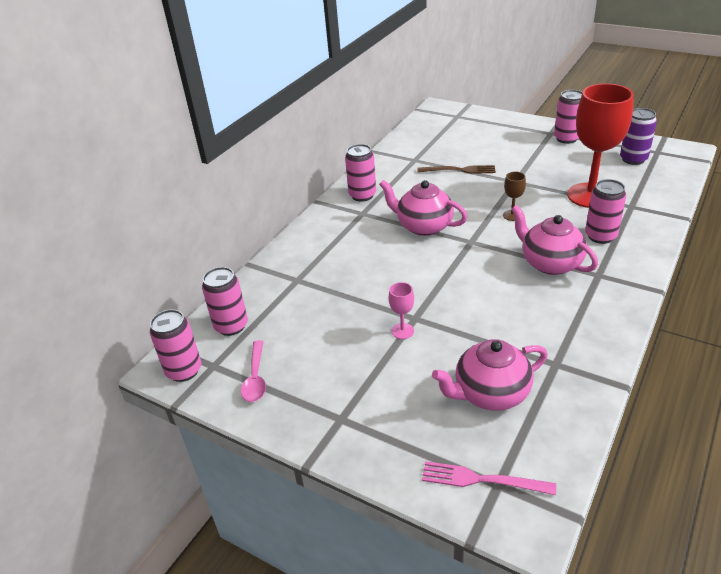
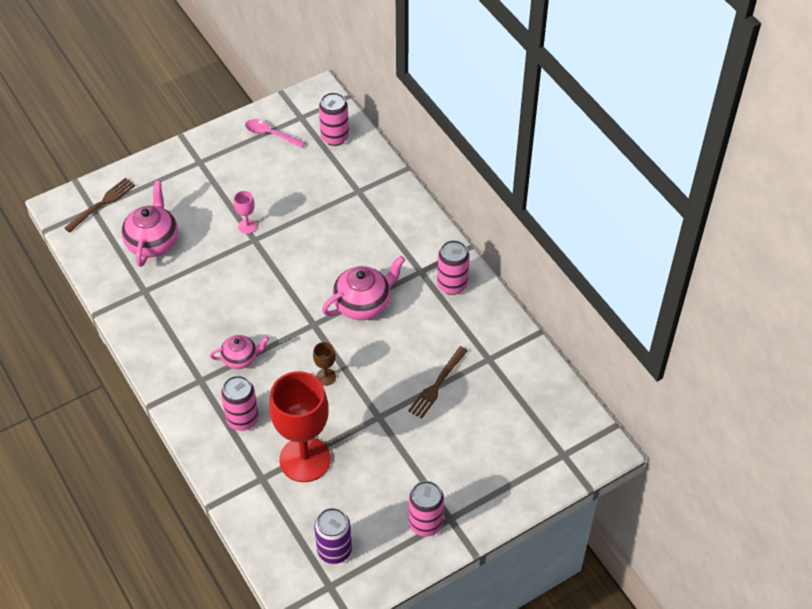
camera: 115 degrees right, 15 degrees up
(184, 370) = (309, 102): pink can -> none
(481, 479) = (102, 204): pink fork -> brown fork
(550, 263) = (240, 358): pink teapot -> pink teapot, size x0.61

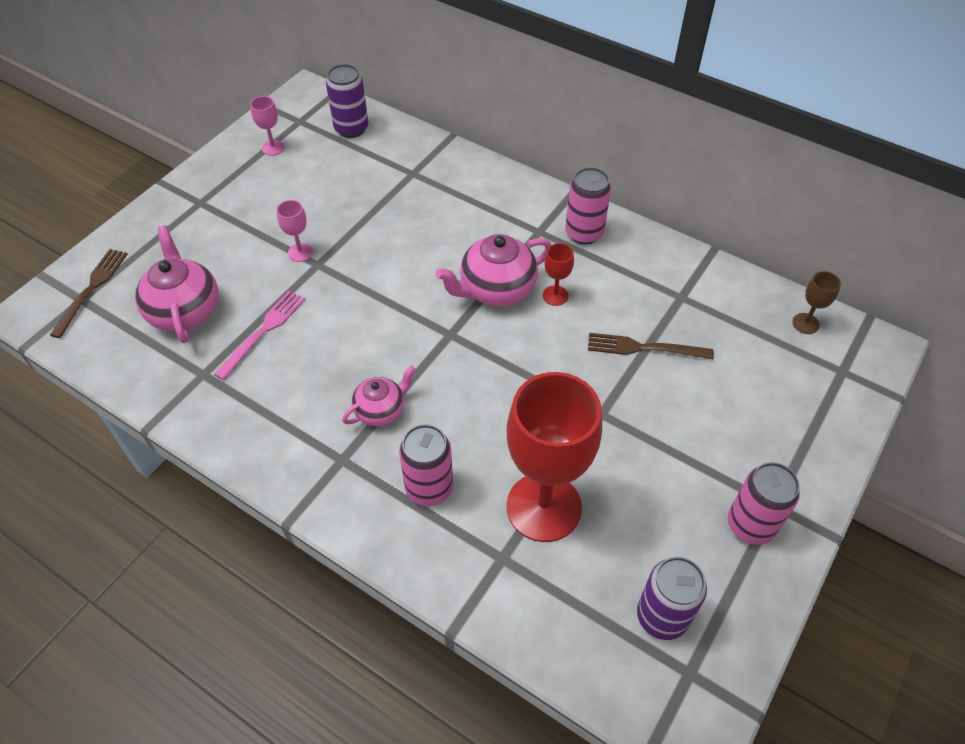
camera: 25 degrees left, 0 degrees up
(195, 276) = (263, 331): none -> pink fork
(270, 134) = (273, 148): pink spoon -> pink goblet
(326, 377) = (504, 391): brown goblet -> brown goblet (805, 323)
(335, 137) = (351, 129): pink can -> purple can
(363, 304) = (496, 289): pink teapot -> pink teapot turned 150 degrees counterclockwise
(401, 324) = (555, 295): none -> red goblet
(437, 384) = (644, 348): brown fork -> brown fork turned 90 degrees clockwise

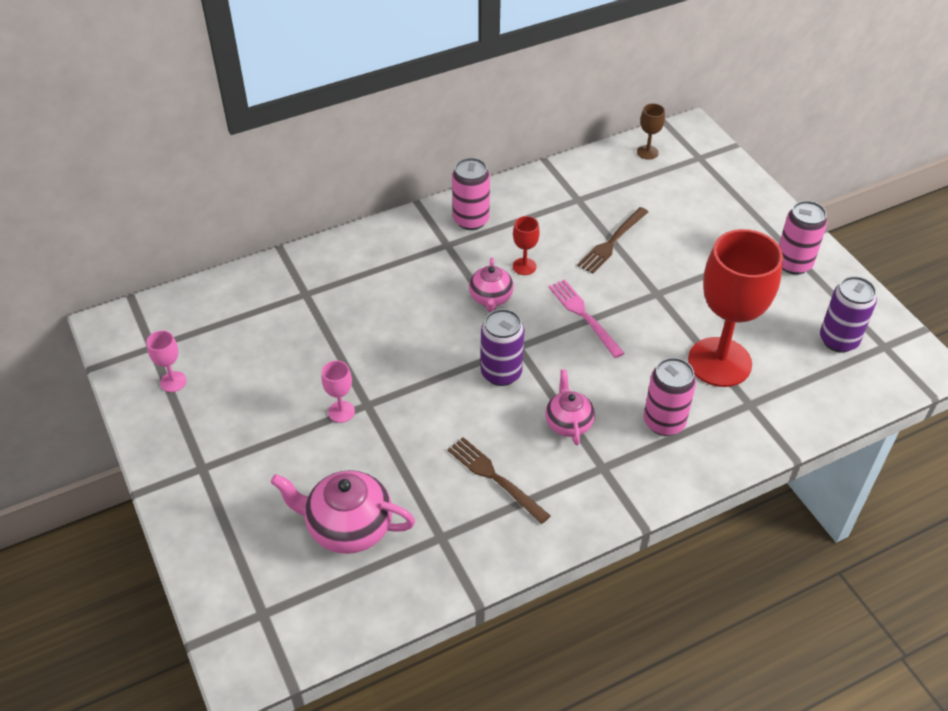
camera: 60 degrees left, 5 degrees down
(91, 289) = (254, 600): brown fork -> brown fork (495, 478)
(263, 331) = (421, 473): pink fork -> pink fork (584, 315)
(351, 129) = (202, 312): purple can -> purple can (501, 373)
(496, 289) = (490, 298): pink teapot -> pink teapot, size x0.61

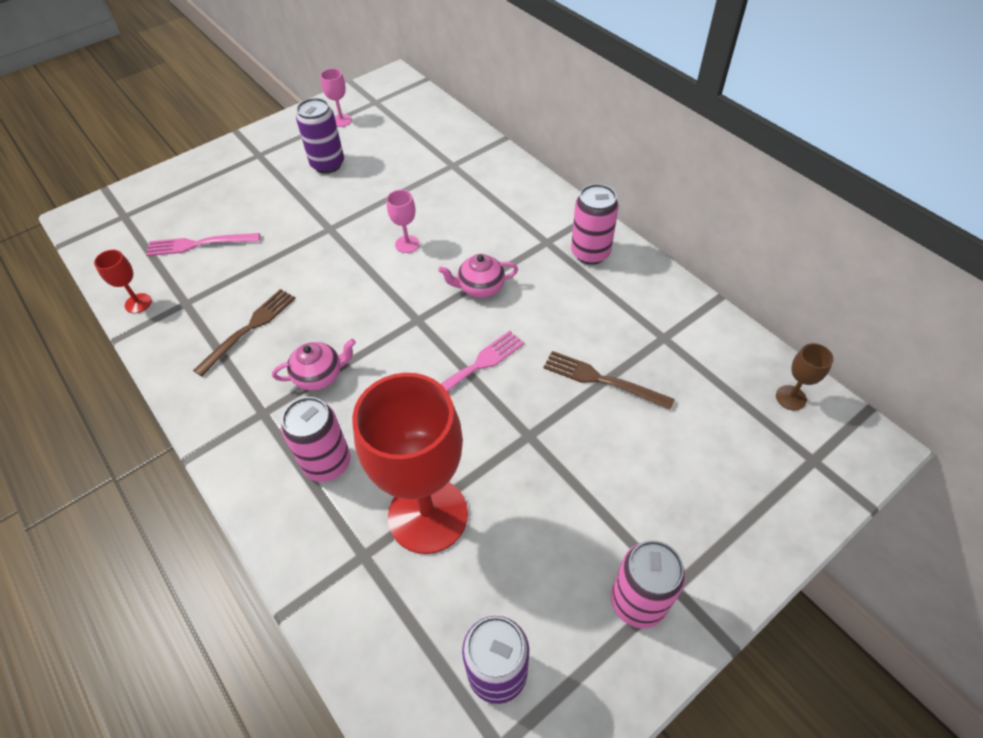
camera: 80 degrees right, 5 degrees up
(341, 412) = (319, 215): pink goblet -> pink goblet (407, 244)
(348, 527) = (199, 244): pink teapot -> pink fork
(501, 373) = (379, 312): purple can -> purple can (327, 164)
(524, 266) = (535, 306): red goblet -> red goblet (138, 303)

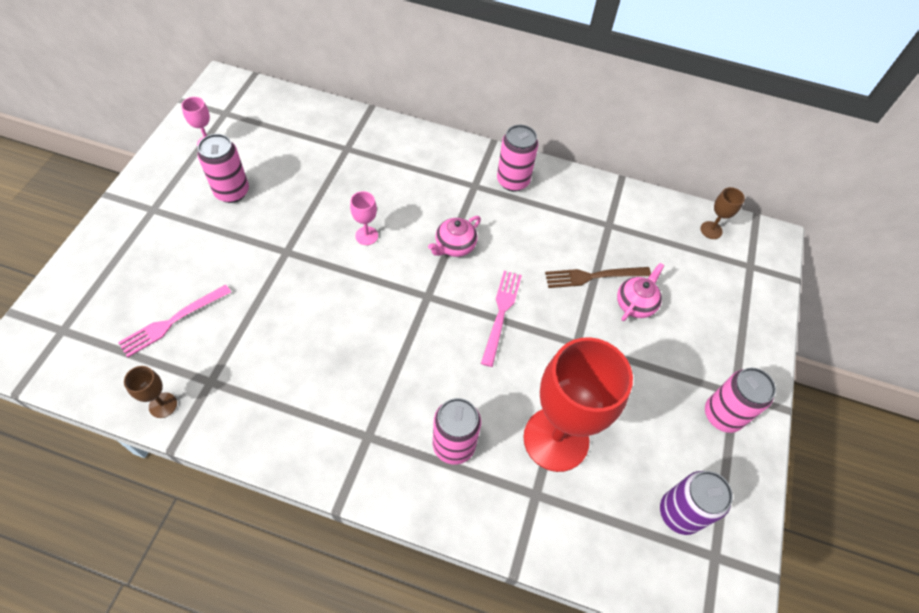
camera: 40 degrees left, 5 degrees up
(138, 303) = (163, 405): red goblet -> brown goblet
(249, 329) = (293, 374): brown fork -> none
(319, 376) = (388, 381): pink teapot -> pink teapot (635, 304)
(327, 164) = (232, 192): purple can -> pink can

